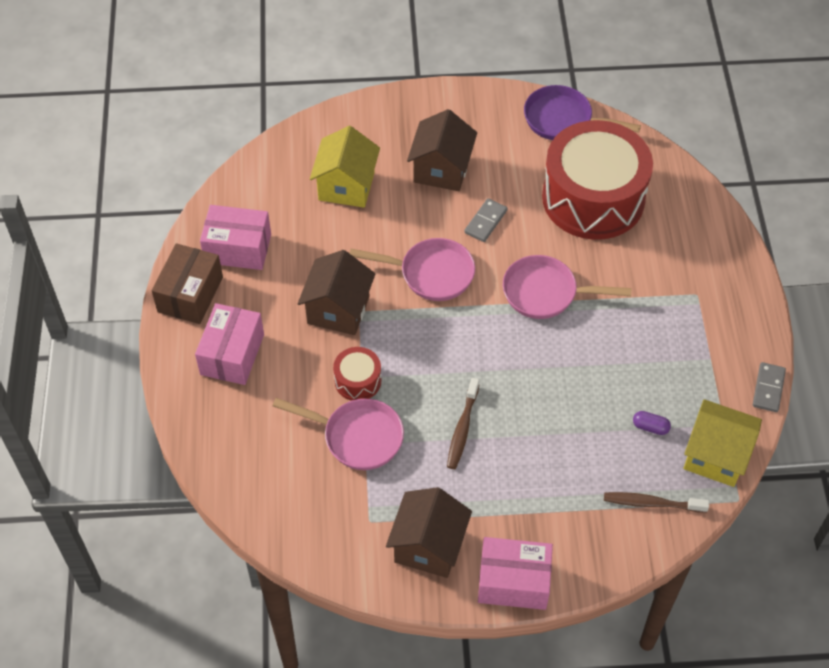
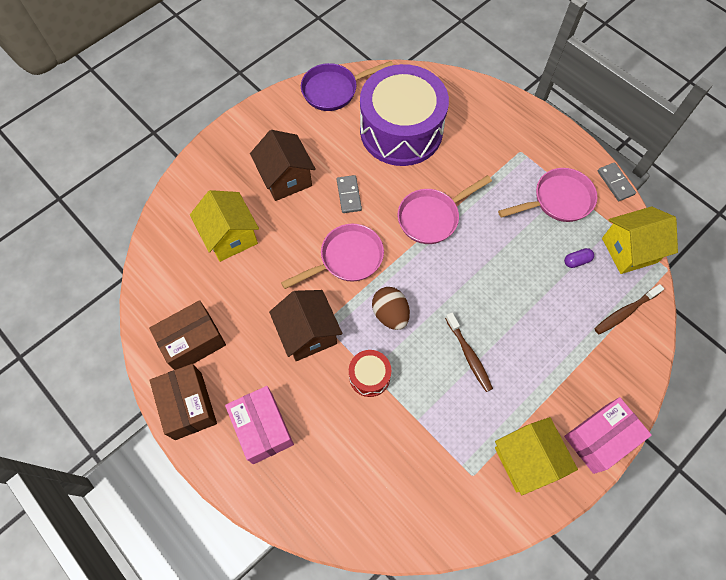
camera: 40 degrees left, 10 degrees up
(238, 248) = (193, 342): pink box -> brown box
(357, 437) = (407, 419): pink pan -> pink pan (558, 200)
(425, 345) = (390, 314): none -> brown egg
(428, 546) = (526, 460): brown house -> yellow house
(593, 198) = (401, 131): red drum -> purple drum

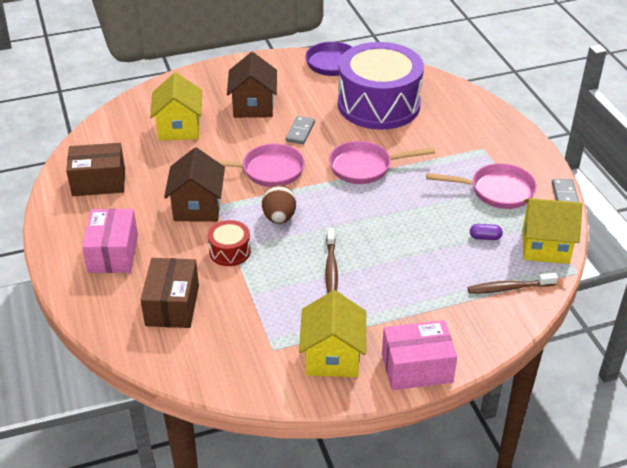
camera: 25 degrees right, 25 degrees down
(188, 406) = (64, 219): brown box -> brown box (172, 305)

